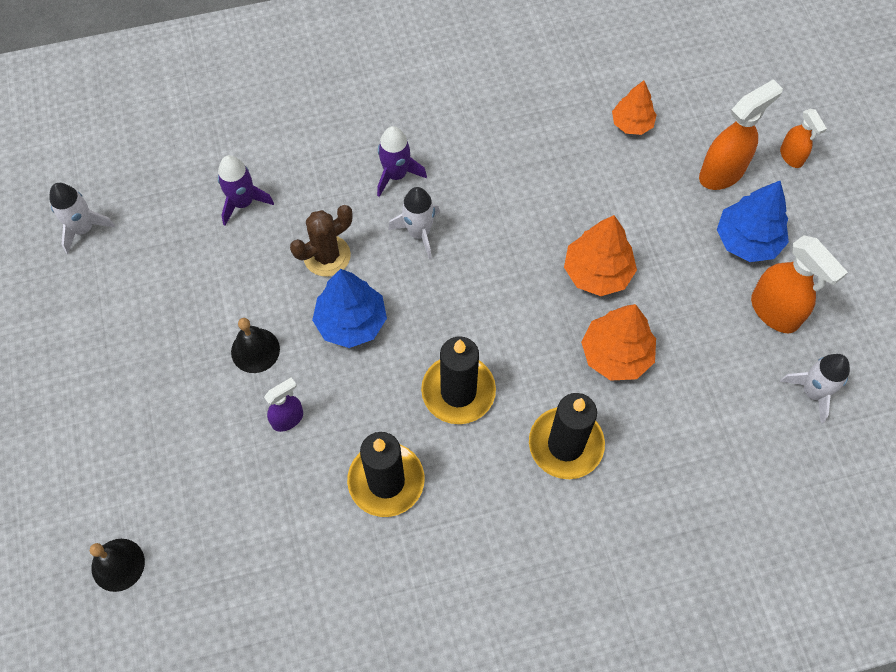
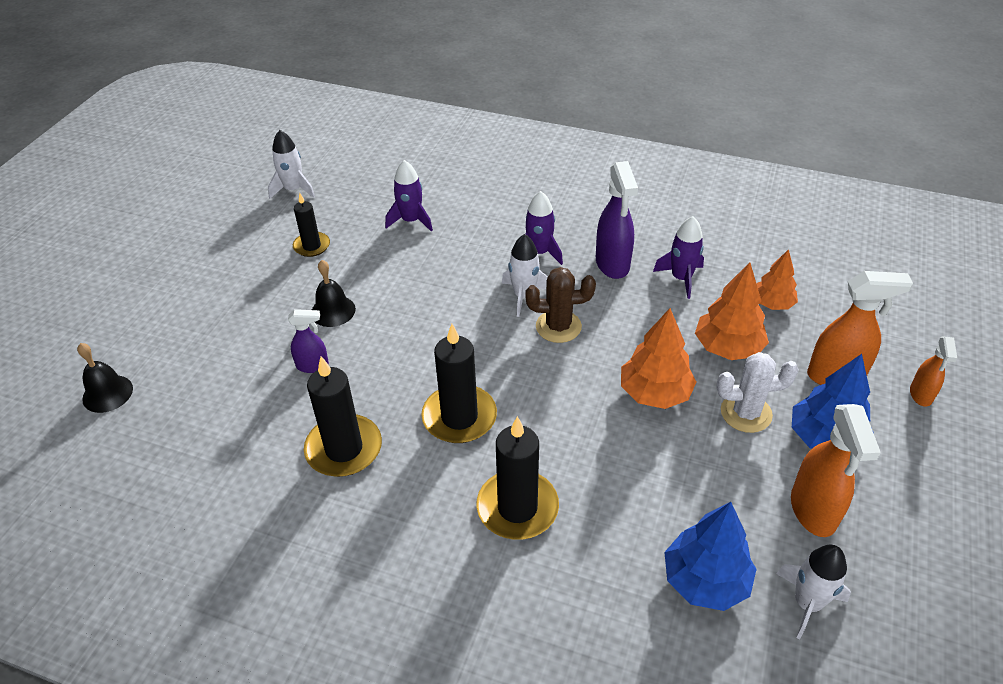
camera: 35 degrees right, 20 degrees down
(167, 288) = (312, 246): none -> black candle
(327, 256) = (440, 278): brown cactus -> brown cactus (558, 326)
(351, 322) = (419, 328): blue tree -> blue tree (705, 580)
(471, 152) = (612, 264): none -> purple spray bottle
(541, 136) = (681, 278): none -> purple rocket
(616, 354) = (622, 463): orange tree -> orange tree (727, 348)
(677, 250) = (746, 413): none -> white cactus

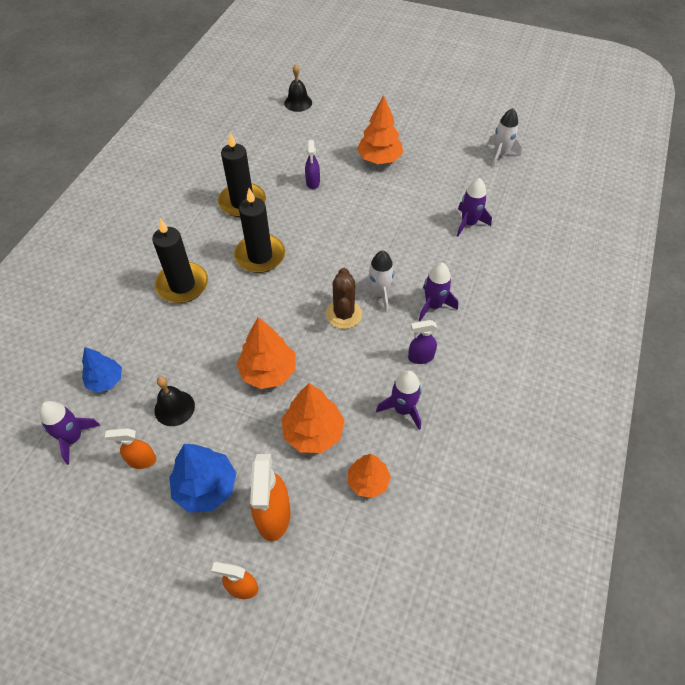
camera: 90 degrees right, 10 degrees up
(276, 296) = (379, 159): none -> orange tree
(312, 246) = (433, 171): black candle -> none
(333, 311) = (364, 187): black bell -> black bell (174, 408)
(612, 264) = (420, 357): purple spray bottle -> purple spray bottle, size x0.58
(705, 580) = (105, 380): blue tree -> blue tree, size x0.66
(746, 413) = (240, 432): white cactus -> none
(807, 603) = (73, 438): white rocket -> purple rocket
(813, 511) = (141, 460): orange spray bottle -> orange spray bottle, size x0.58

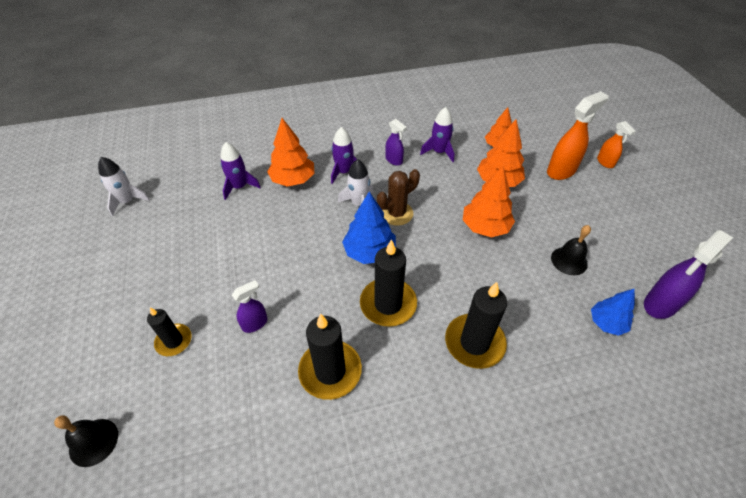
camera: 125 degrees left, 5 degrees down
(73, 438) = (660, 304): purple rocket -> purple spray bottle
(141, 460) = (617, 251): orange spray bottle -> none
(206, 487) = (587, 208): blue tree -> blue tree (369, 252)
(335, 144) = (174, 341): none -> black candle
(379, 159) = (181, 286): orange tree -> orange tree (293, 180)

